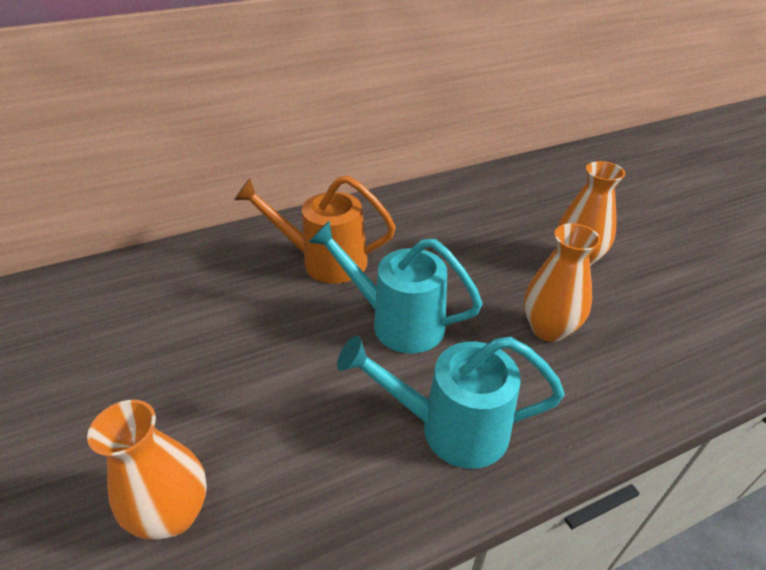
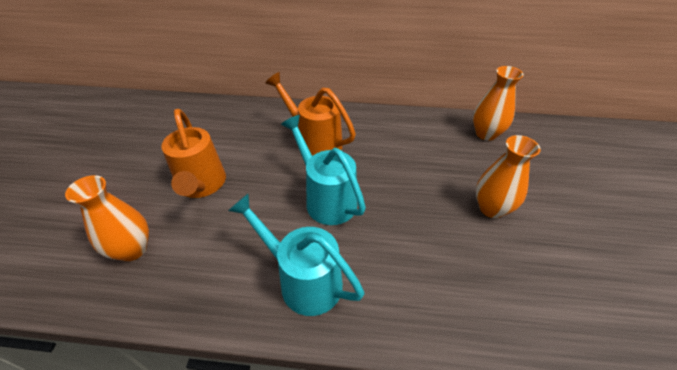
camera: 30 degrees right, 5 degrees up
(210, 378) = (202, 186): none -> orange watering can
(548, 329) = (424, 248): orange vase -> orange vase (486, 134)

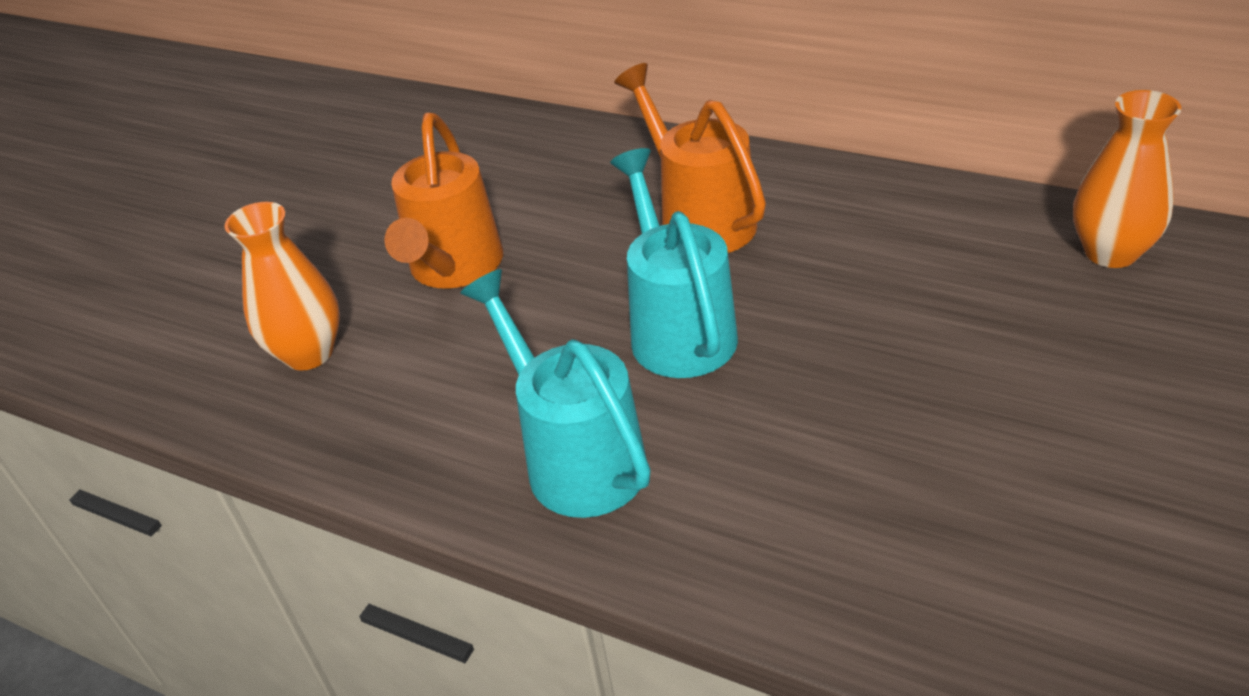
camera: 25 degrees right, 5 degrees down
(491, 208) = (1033, 406): orange vase -> none

